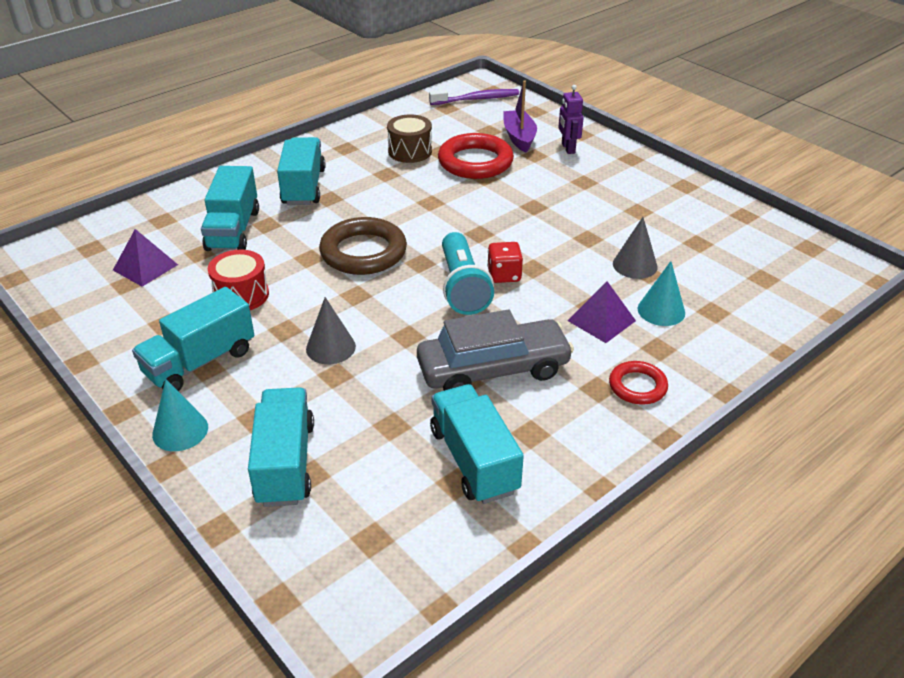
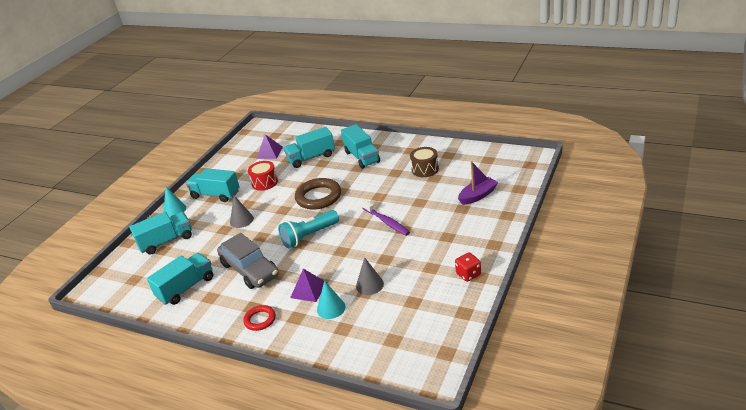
camera: 70 degrees right, 5 degrees down
(303, 187) = (362, 157): turquoise truck -> turquoise truck turned 90 degrees clockwise
(475, 162) = (434, 193): red ring -> none
(477, 99) = (510, 164): purple toothbrush -> purple toothbrush (386, 222)
(504, 275) = (328, 244): red dice -> red dice (468, 274)
(568, 148) = (482, 217): purple robot -> none

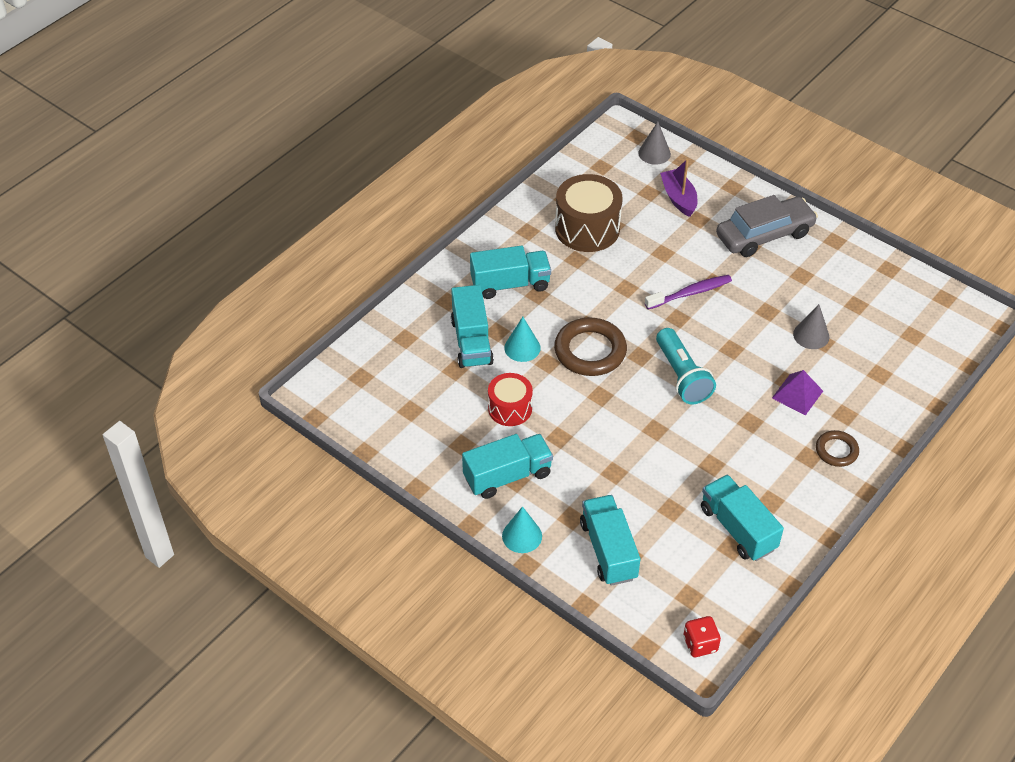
camera: 80 degrees left, 15 degrees up
(215, 195) = (507, 476): turquoise truck -> turquoise truck turned 150 degrees counterclockwise
(241, 220) = (601, 448): grey cone -> grey cone (654, 153)
(250, 270) = (729, 451): grey car -> grey car (764, 235)
(260, 320) = (836, 451): red ring -> brown ring
(269, 152) = (418, 391): purple pyramid -> none
(331, 308) = (840, 378): turquoise cone -> turquoise cone (522, 348)
(425, 169) = (587, 228): brown drum -> brown drum, size x1.63
(468, 274) = (827, 248): red dice -> red dice (700, 644)

